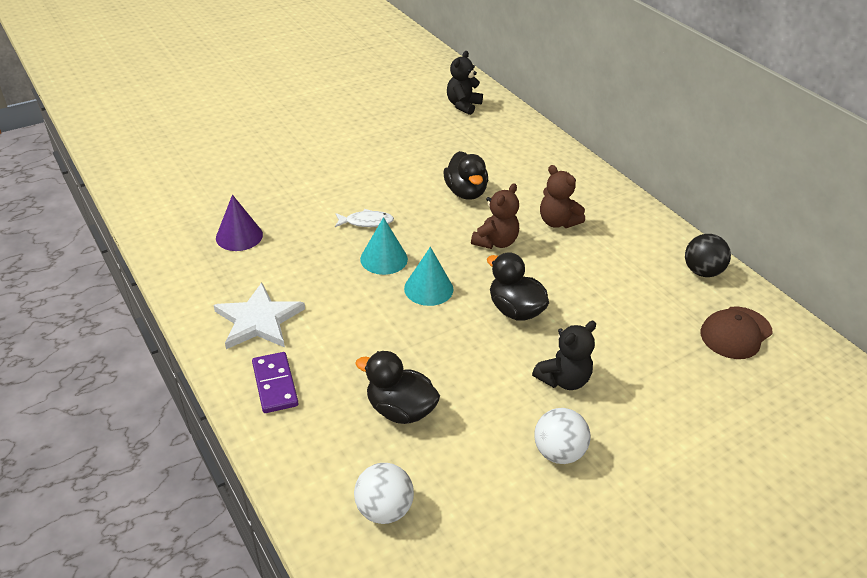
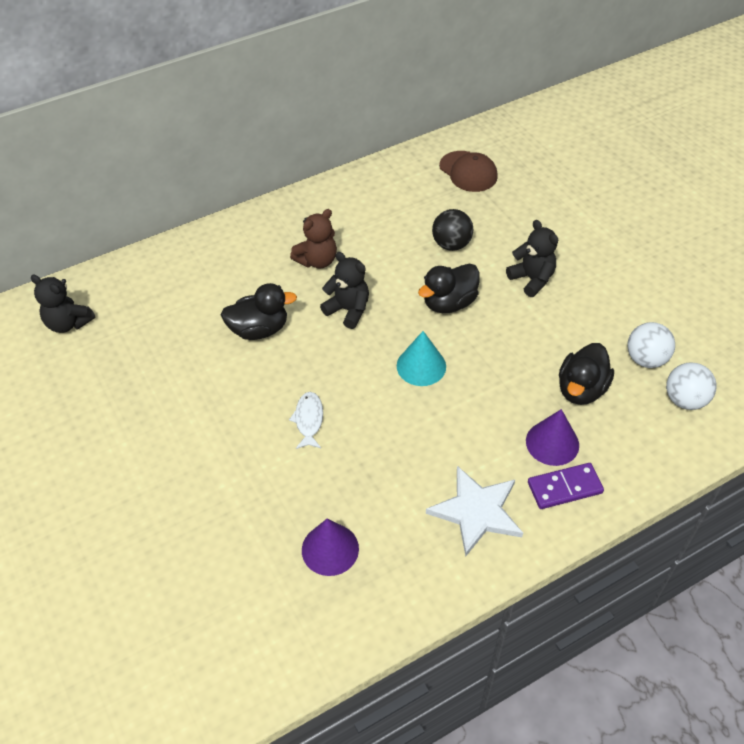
camera: 85 degrees left, 10 degrees up
(330, 379) = (552, 443): none -> purple cone
(384, 259) = (374, 403): turquoise cone -> none
(495, 242) = (348, 310): brown teddy bear -> black teddy bear
(558, 452) = (608, 290): white ball -> white ball (646, 359)
(702, 271) = (393, 176): black ball -> black ball (451, 244)

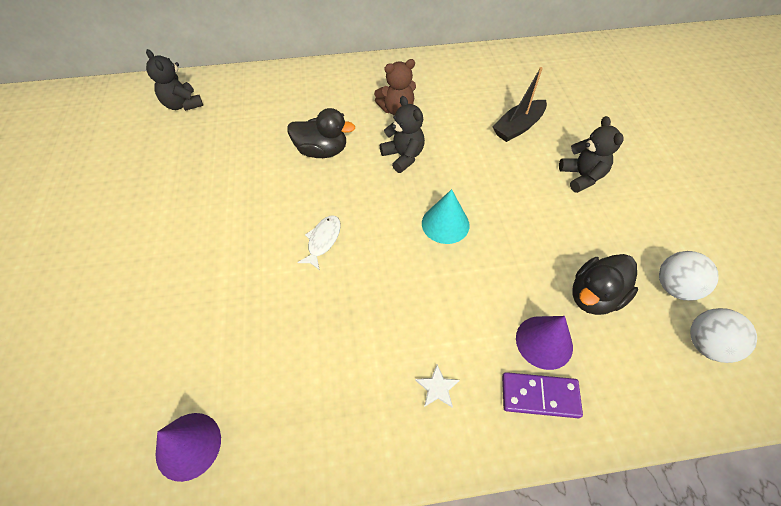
camera: 20 degrees right, 5 degrees up
(330, 549) = (279, 372): purple cone -> purple cone (188, 446)
(449, 303) = (495, 176): black duck -> none
(451, 244) = (518, 127): black ball -> black boat
(468, 171) = (557, 73): brown cap -> none
(476, 511) = (437, 388): white star -> white star, size x0.43

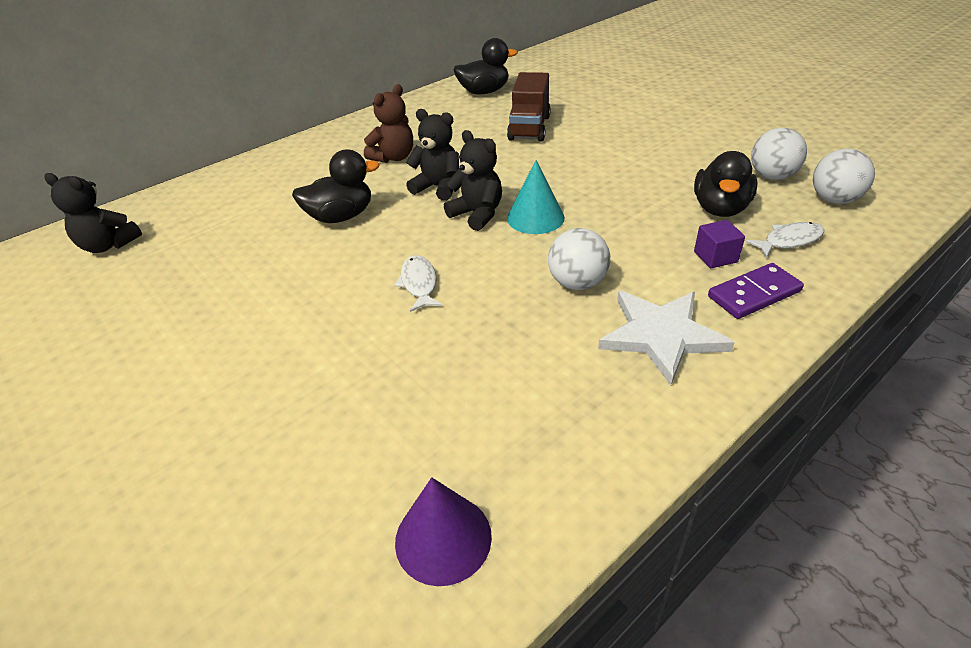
camera: 30 degrees left, 15 degrees down
(422, 303) = (577, 283): none -> white ball
(437, 388) = (661, 335): white star -> white star, size x2.32
(516, 69) = (484, 92): none -> black duck
(518, 127) = (529, 128): black boat -> brown truck
(544, 342) = (715, 257): purple cone -> purple cube
(581, 177) = (621, 139): black teddy bear -> black teddy bear (477, 214)
(620, 363) = (789, 241): none -> white fish

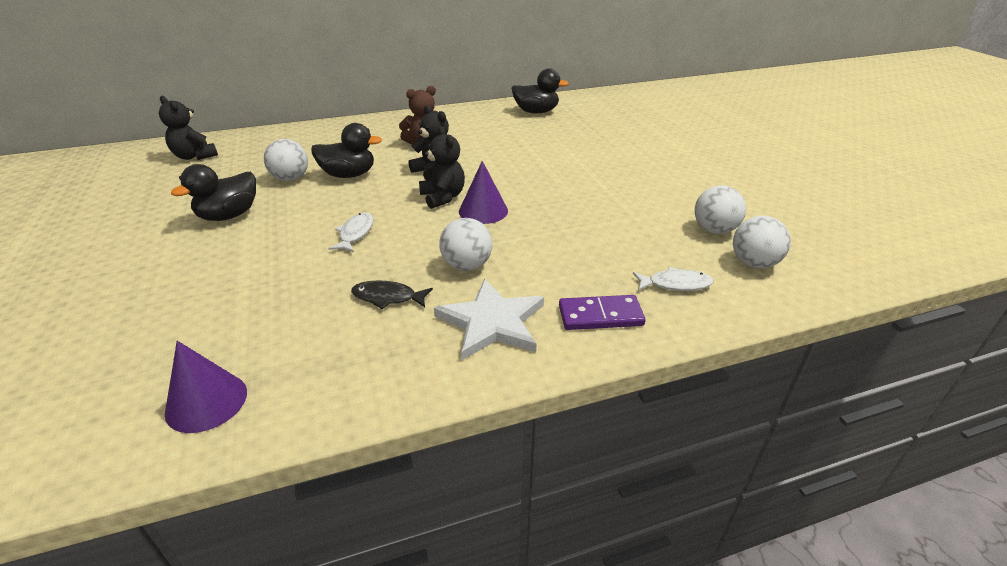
camera: 20 degrees right, 5 degrees down
(272, 240) = (290, 178): none -> white ball
(528, 345) = (388, 297): none -> black fish
(529, 128) = (544, 145): brown truck -> none
(535, 217) = (483, 211): turquoise cone -> purple cone
(715, 257) = (597, 278): purple cube -> none
(720, 209) = (640, 243): black duck -> black duck (229, 215)

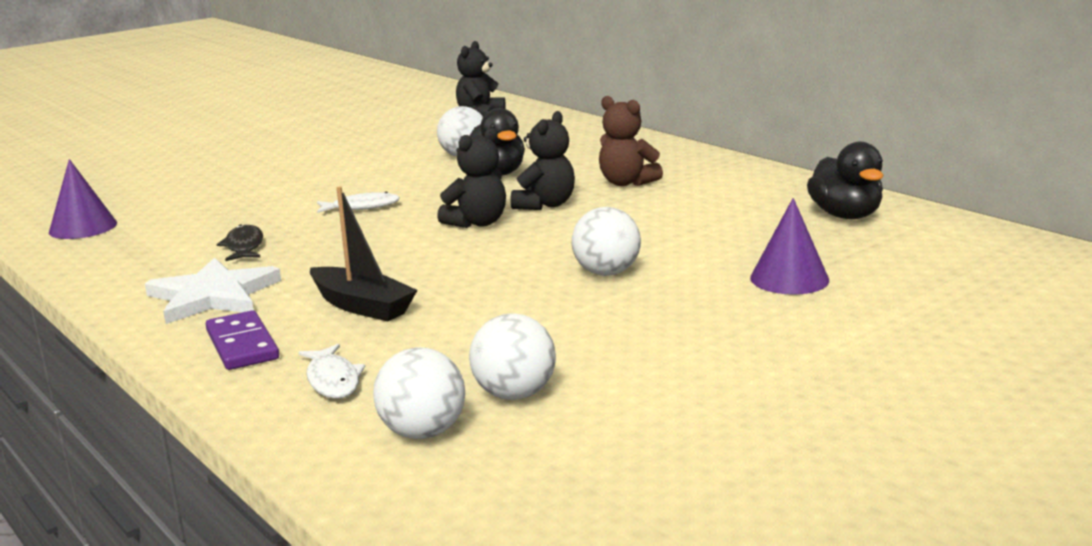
camera: 70 degrees right, 15 degrees down
(229, 215) = (366, 158): black duck -> none
(467, 265) = (321, 265): white ball -> white ball (606, 273)
(483, 211) = (458, 248): purple cone -> purple cone (789, 279)
(560, 259) = (362, 306): none -> black boat

